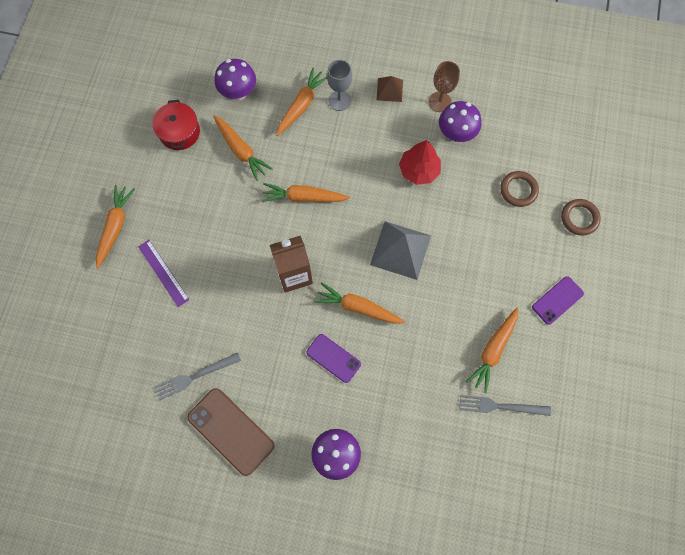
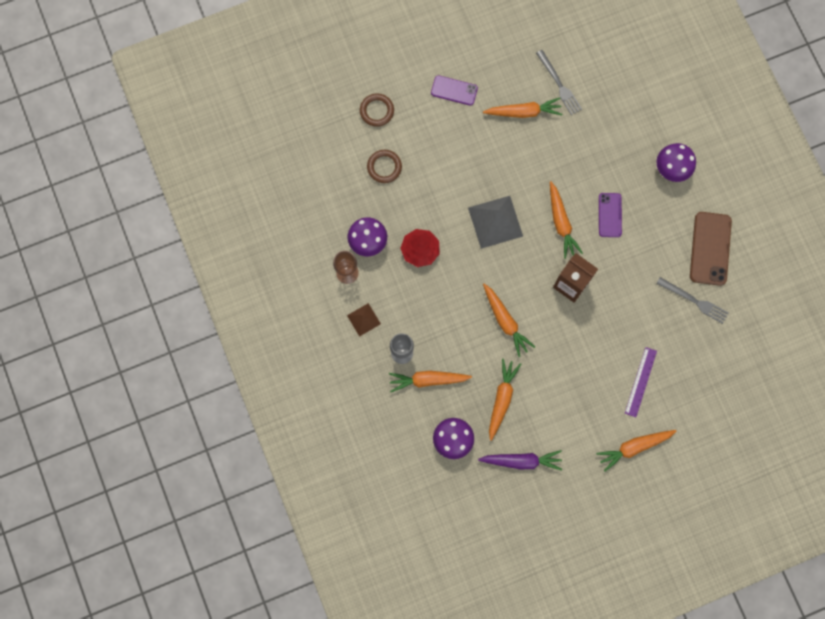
camera: 125 degrees left, 5 degrees up
(179, 132) = (521, 461): red pot -> purple carrot

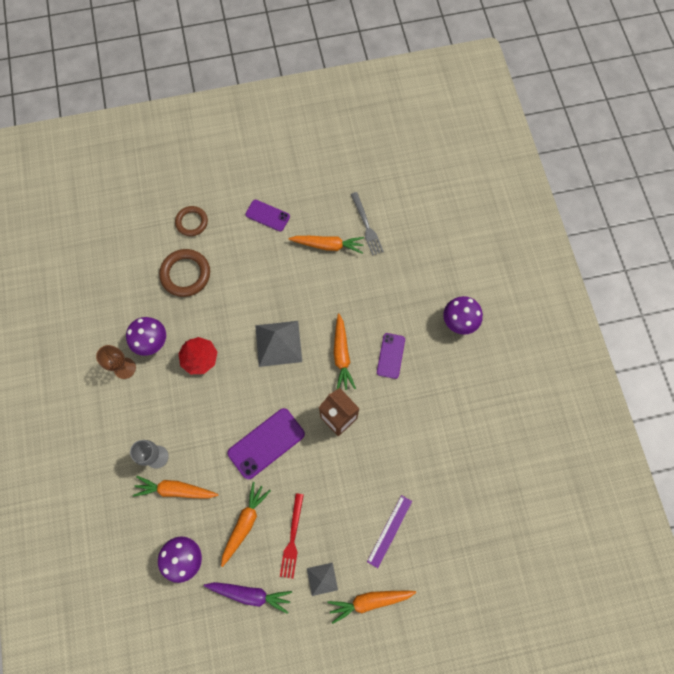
camera: 10 degrees right, 5 degrees down
(363, 319) = (128, 417): brown pyramid -> none
(384, 167) = (185, 274): brown ring -> brown ring, size x1.51
(505, 321) = (266, 443): orange carrot -> purple phone
(550, 405) = (292, 538): none -> red fork
(585, 436) = (322, 579): none -> grey pyramid
(694, 301) = (459, 456): grey fork -> none
(710, 248) = (484, 406): brown phone -> none

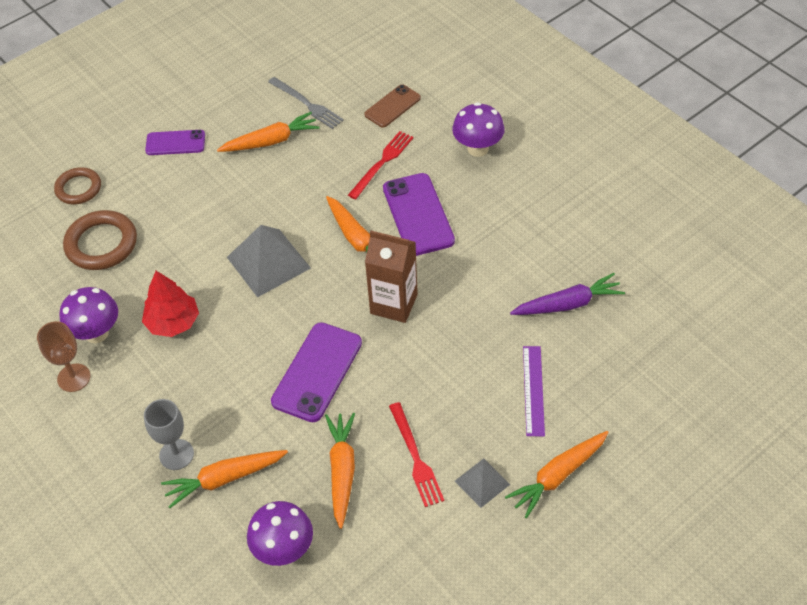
camera: 25 degrees left, 20 degrees down
(250, 594) = (398, 546): purple carrot -> purple carrot (568, 304)
(390, 301) = (382, 163): none -> red fork
(390, 355) = (418, 215): purple phone -> purple phone, size x1.60
(421, 256) = (392, 106): none -> brown phone

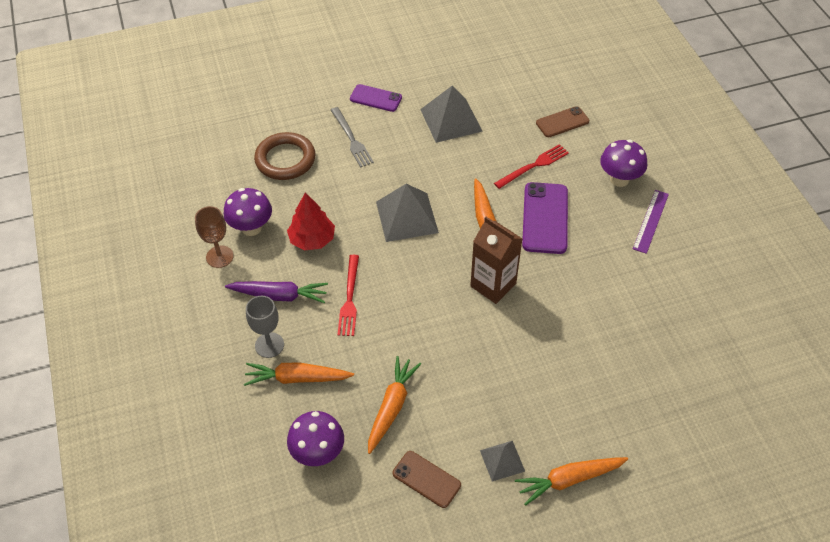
camera: 20 degrees right, 0 degrees up
(78, 188) = (287, 111): brown ring -> none
(271, 141) = (451, 120): orange carrot -> grey pyramid
(307, 104) = (493, 99): grey fork -> grey fork (351, 139)
(317, 372) = (407, 319): purple phone -> none
(412, 532) = (426, 479): none -> brown phone
(415, 457) = (456, 418): red fork -> red fork (349, 298)
(533, 390) = (579, 399): purple ruler -> purple ruler (651, 221)
(568, 304) = (641, 336): purple carrot -> purple carrot (279, 295)

